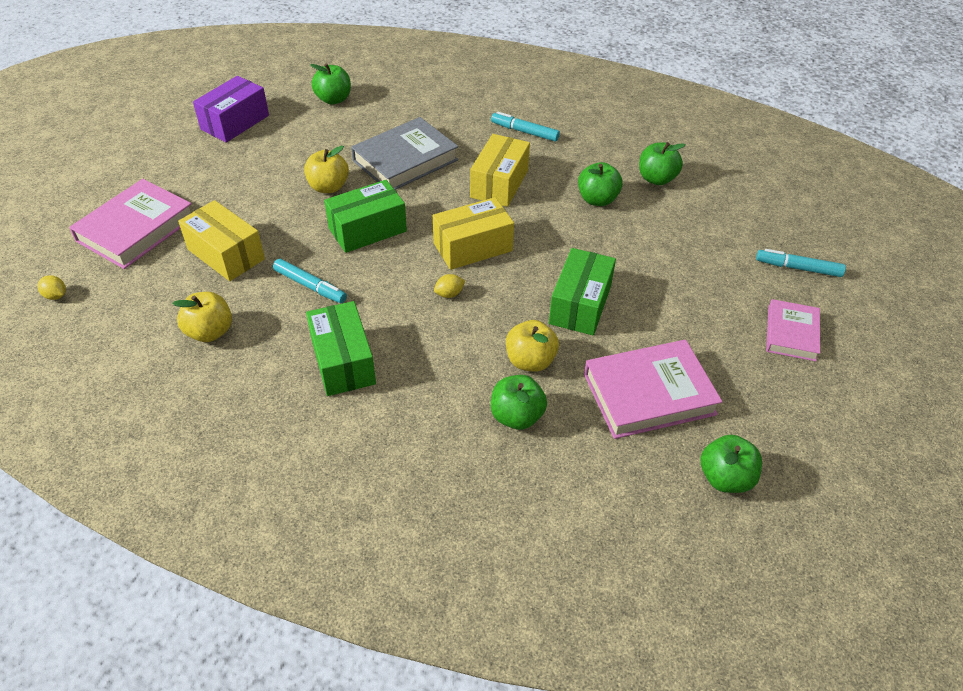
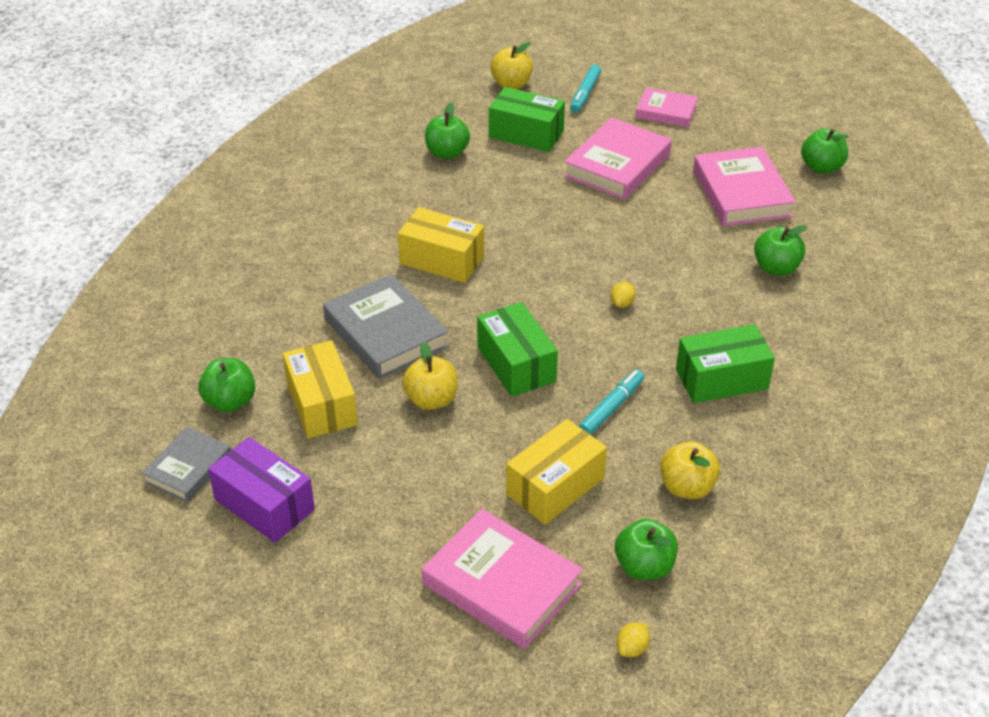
camera: 85 degrees left, 5 degrees down
(272, 90) = (188, 468): none -> grey book
(449, 294) = (622, 303): yellow lemon -> yellow lemon turned 45 degrees clockwise
(472, 247) = (549, 284): yellow box -> yellow box (321, 404)
(524, 132) = (344, 235): turquoise marker -> none
(530, 361) = (709, 256): yellow apple -> yellow apple (511, 84)
(580, 305) = (635, 220): green box -> green box (526, 134)
(597, 199) = (477, 194): green apple -> green apple (644, 566)
(672, 292) = (617, 165): none -> pink book

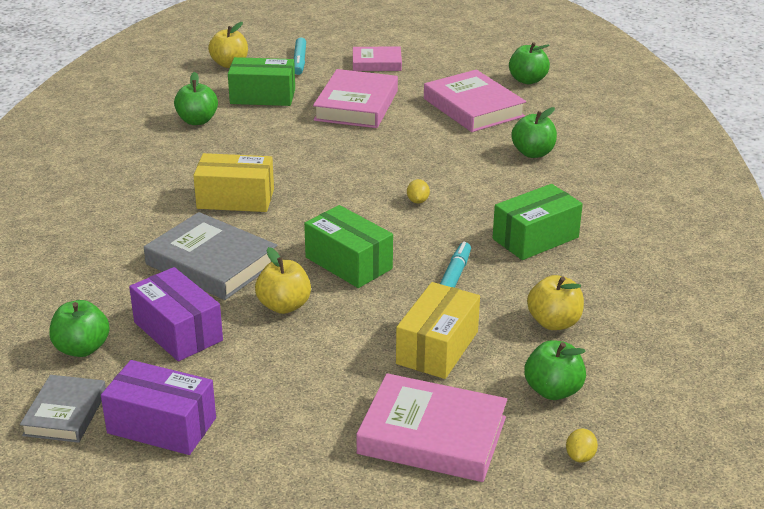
camera: 20 degrees left, 10 degrees down
(321, 404) = (178, 331): yellow box -> purple box

